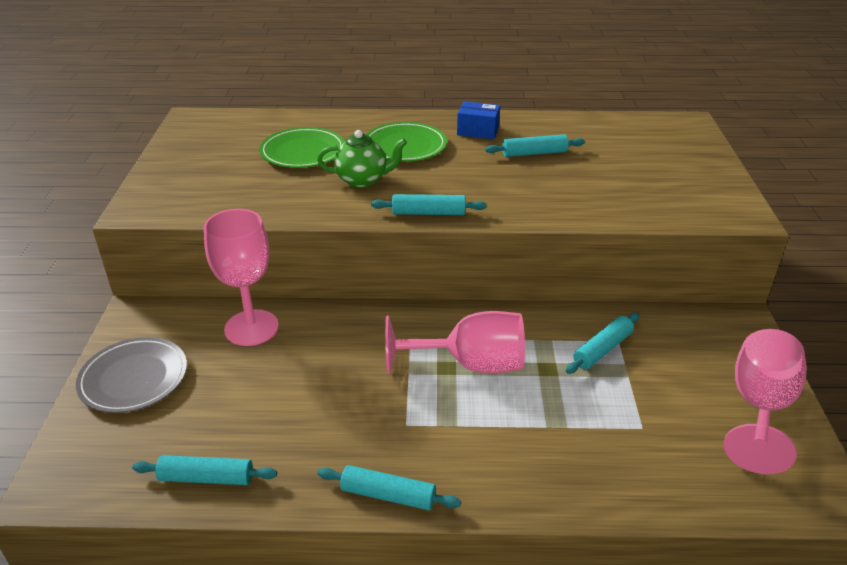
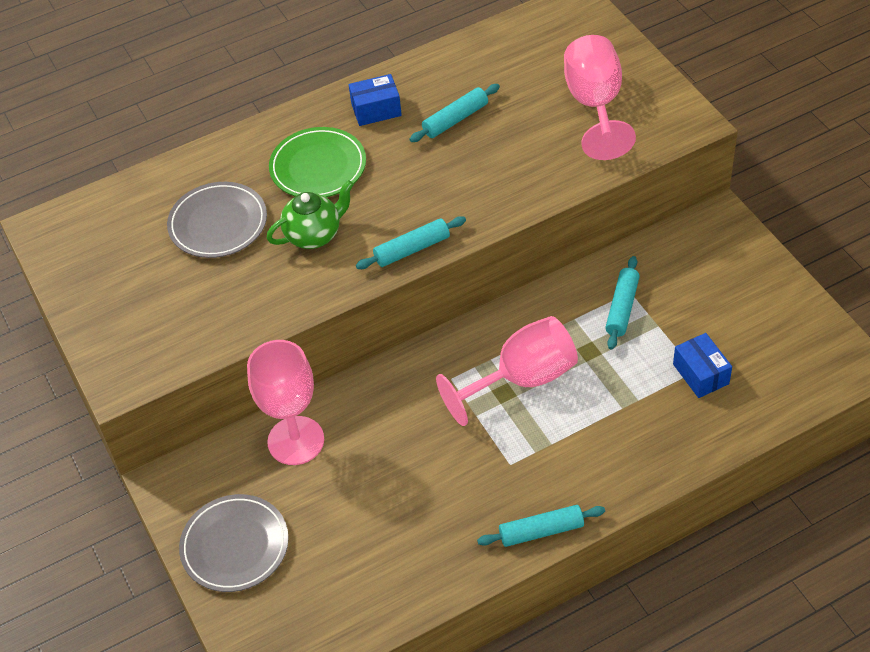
camera: 25 degrees left, 15 degrees up
(206, 478) = (386, 595): turquoise rolling pin -> none
(303, 152) = (218, 223): green plate -> grey plate
(646, 433) = (701, 374): none -> blue box
(759, 407) = (772, 305): pink goblet -> pink goblet (595, 105)

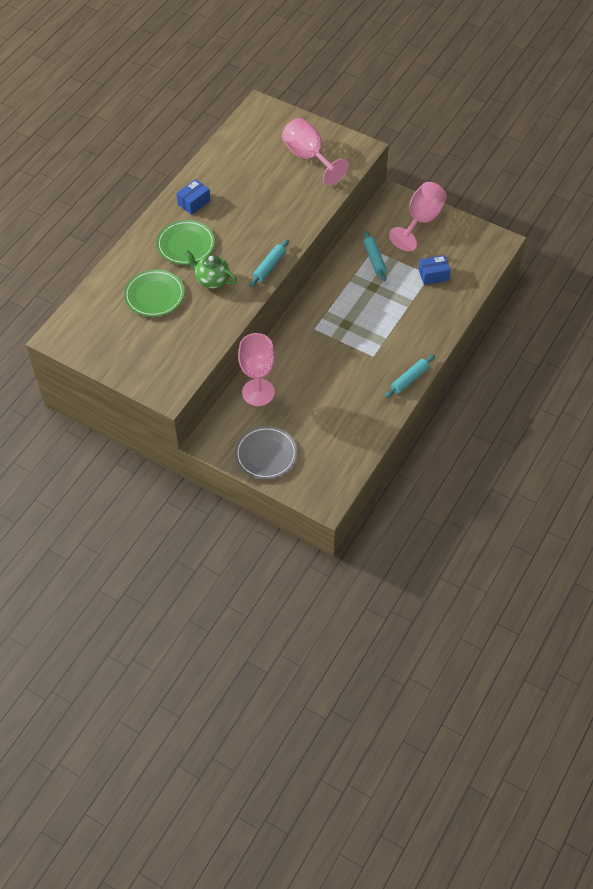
camera: 35 degrees left, 5 degrees up
(218, 223) = (154, 295): grey plate -> green plate
(314, 235) = (212, 280): green teapot -> green teapot turned 90 degrees counterclockwise
(455, 119) = (241, 192): turquoise rolling pin -> none
(522, 379) = (350, 314): pink goblet -> pink goblet (421, 221)
(701, 374) = (433, 275): blue box -> blue box turned 45 degrees counterclockwise

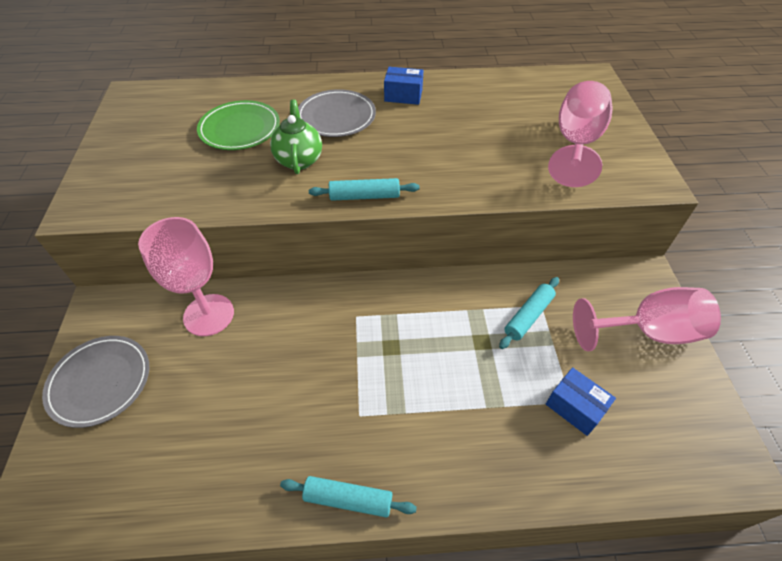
camera: 55 degrees right, 5 degrees down
(186, 244) = (336, 117): green plate -> grey plate

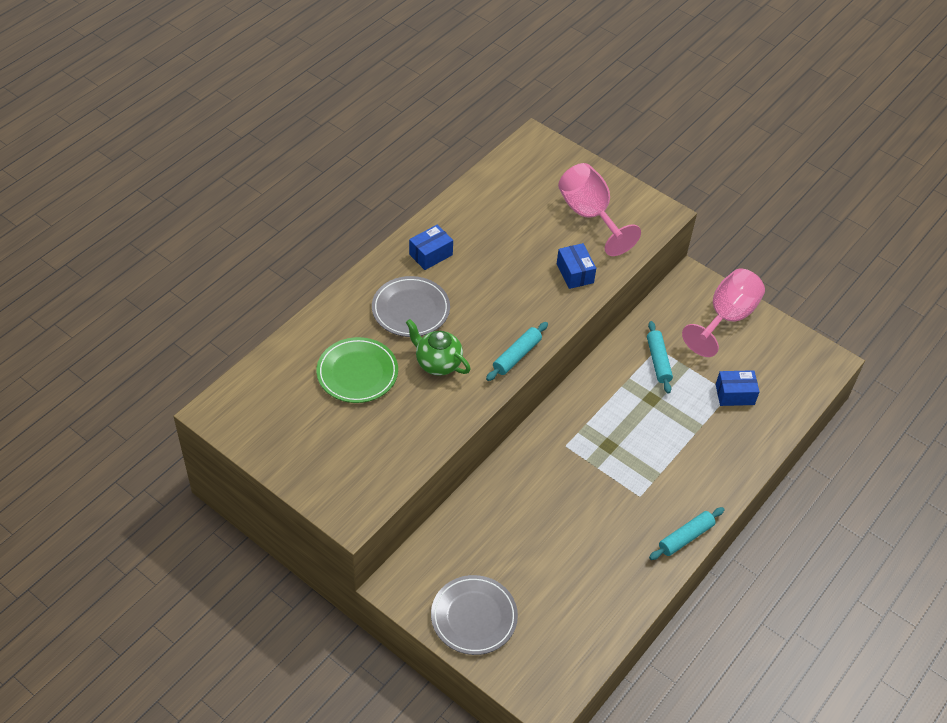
camera: 50 degrees left, 0 degrees up
(209, 315) = (476, 524): pink goblet -> none
(503, 173) = (575, 273): none -> blue box

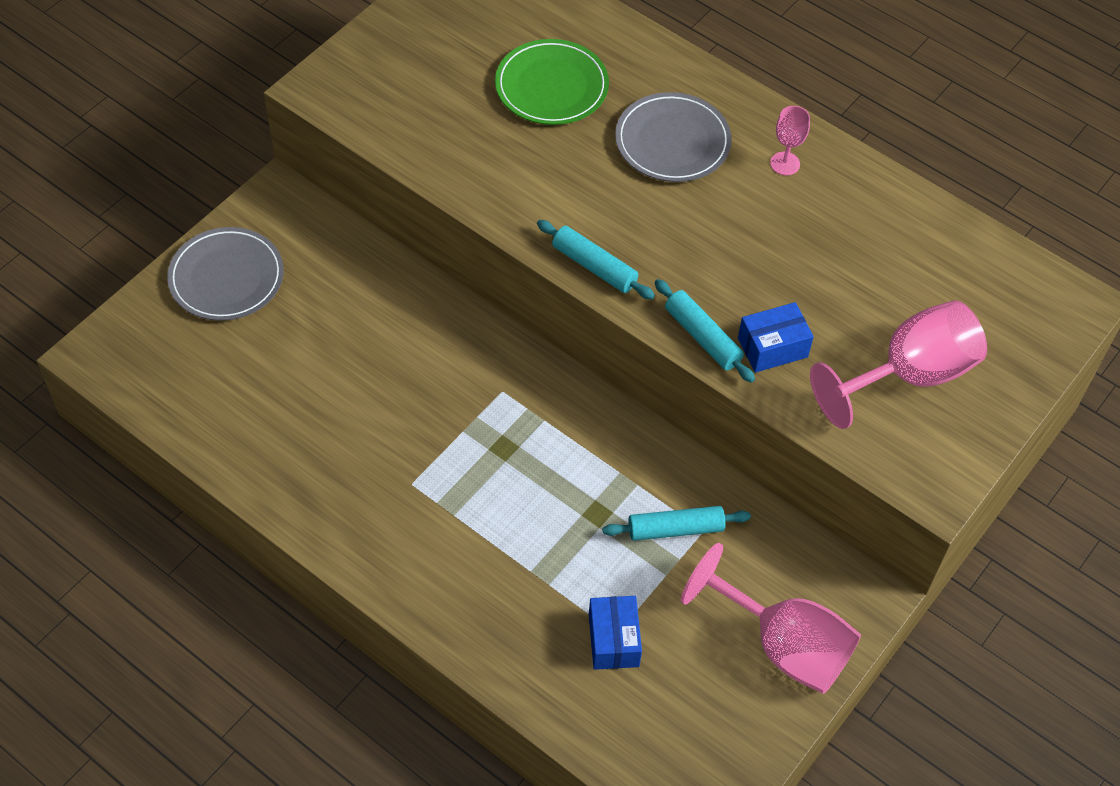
camera: 90 degrees right, 5 degrees up
(430, 254) = (785, 163): blue box -> pink goblet
(437, 363) = (574, 173): green teapot -> none
(685, 537) = (337, 540): turquoise rolling pin -> turquoise rolling pin (702, 337)

